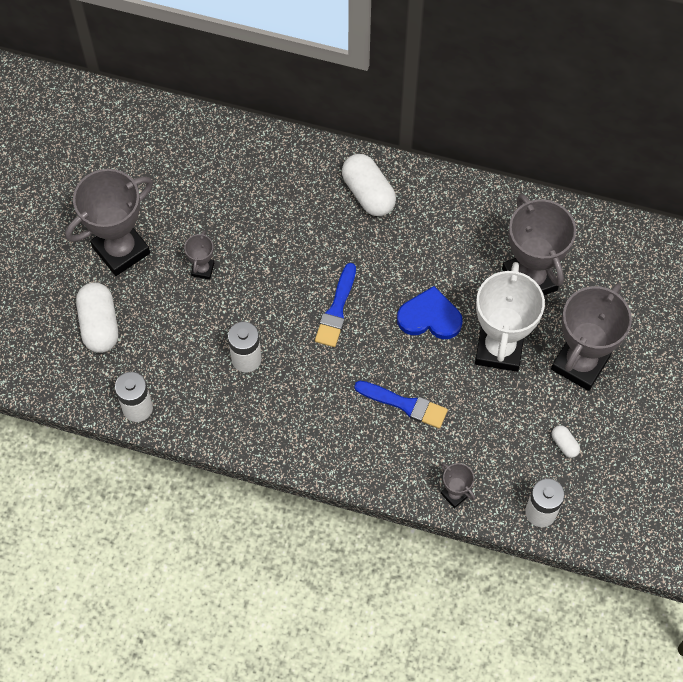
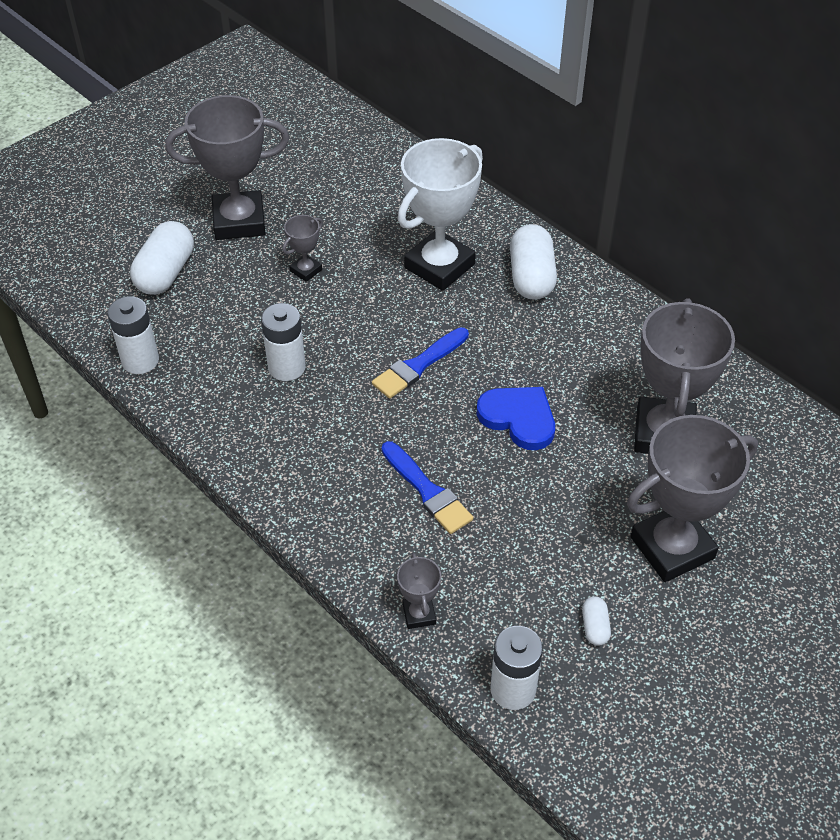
camera: 30 degrees right, 15 degrees down
(499, 348) = (580, 486): white trophy -> white trophy (439, 266)

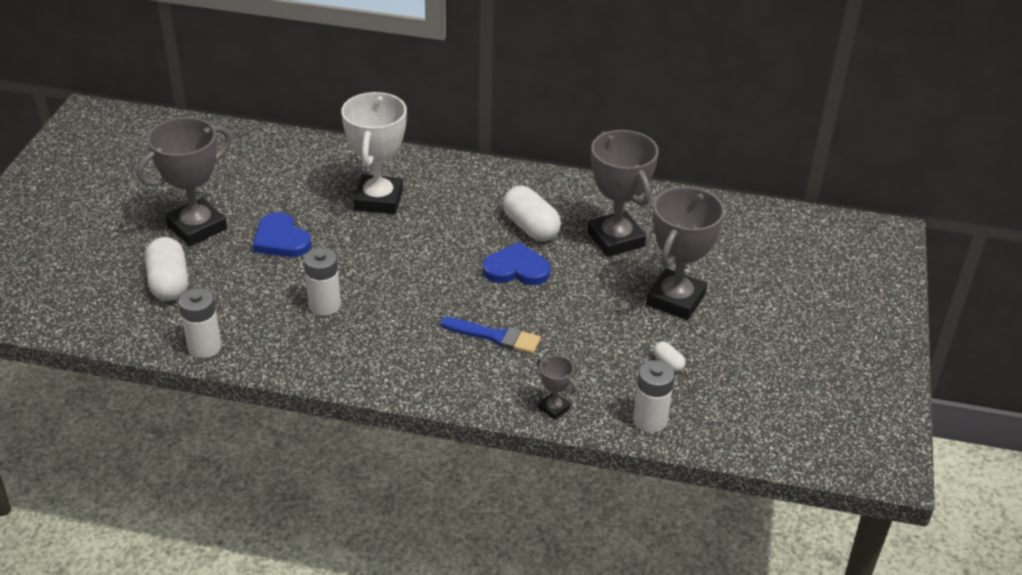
camera: 35 degrees left, 10 degrees down
(306, 270) = (281, 239): grey trophy -> blue heart
(418, 366) = (420, 266): blue brush -> none
(531, 277) = (449, 183): white capsule -> white capsule (531, 227)

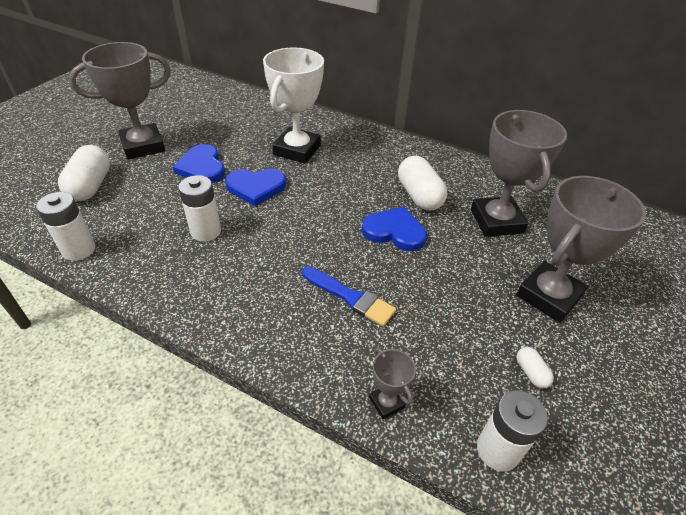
camera: 15 degrees right, 5 degrees up
(353, 251) = (256, 187): none -> blue heart

